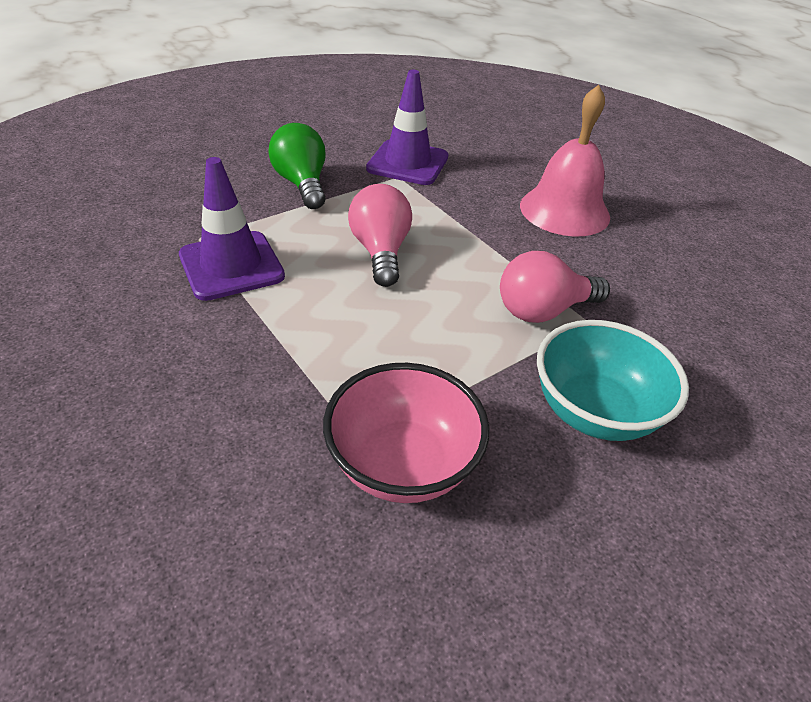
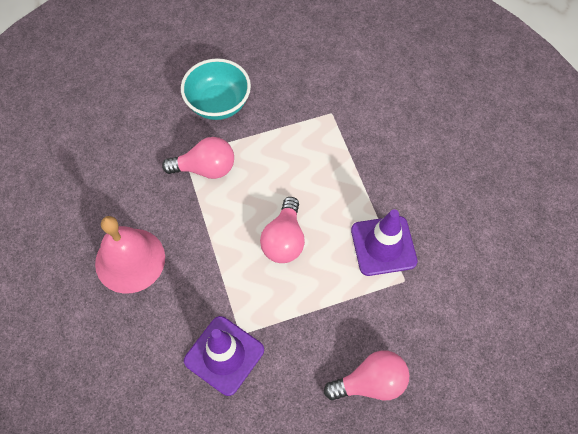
camera: 160 degrees left, 20 degrees up
(239, 163) = (370, 383): none -> pink light bulb
(302, 184) = (322, 337): green light bulb -> none
(403, 464) = (316, 99): pink bowl -> none

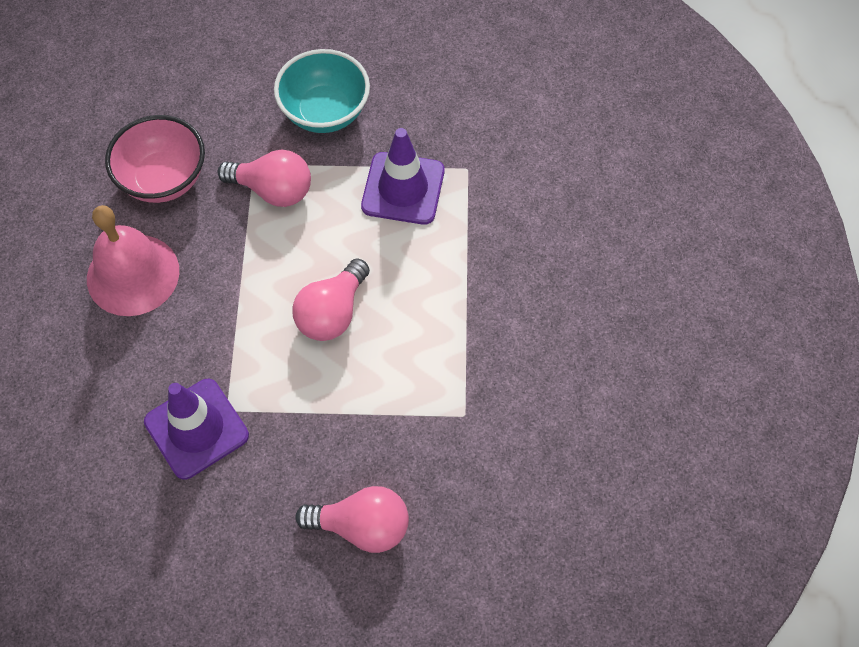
camera: 20 degrees right, 0 degrees up
(124, 185) = (164, 179): none -> pink bowl
(383, 246) = (457, 362): purple traffic cone -> purple traffic cone (403, 188)

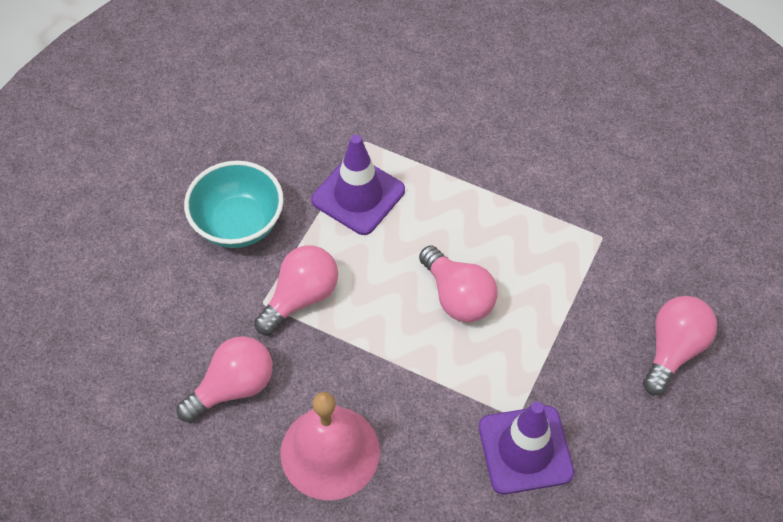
camera: 65 degrees left, 5 degrees down
(164, 179) = (233, 387): pink bowl -> pink light bulb

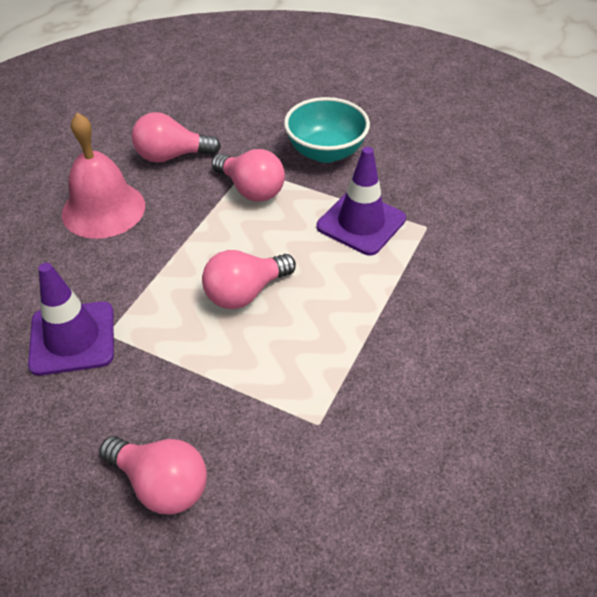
camera: 90 degrees right, 10 degrees down
(233, 387) = (171, 156): pink light bulb -> pink light bulb turned 120 degrees clockwise

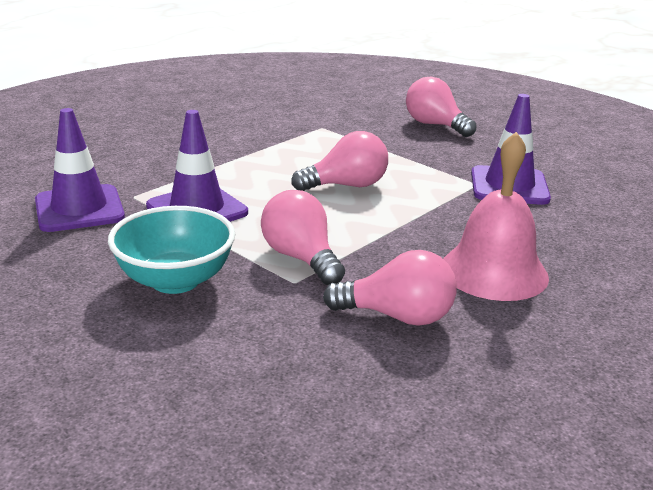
camera: 165 degrees left, 20 degrees down
(452, 200) = (79, 209): none -> purple traffic cone

